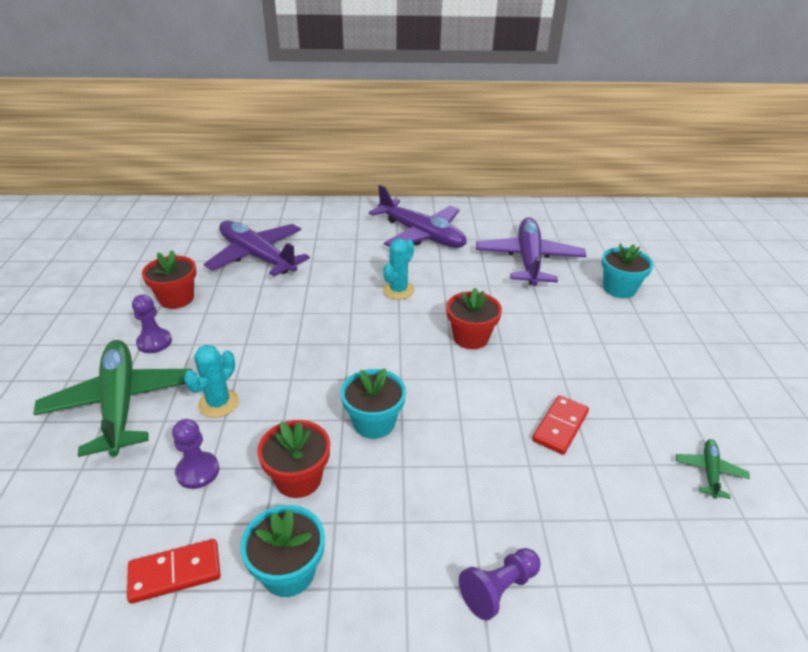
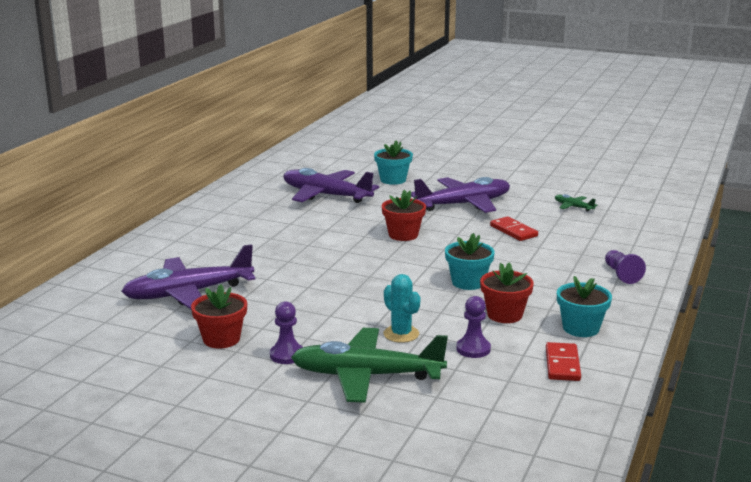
camera: 65 degrees left, 15 degrees down
(398, 290) = (316, 246): turquoise cactus -> none
(421, 234) = (239, 221): purple plane -> purple plane (463, 204)

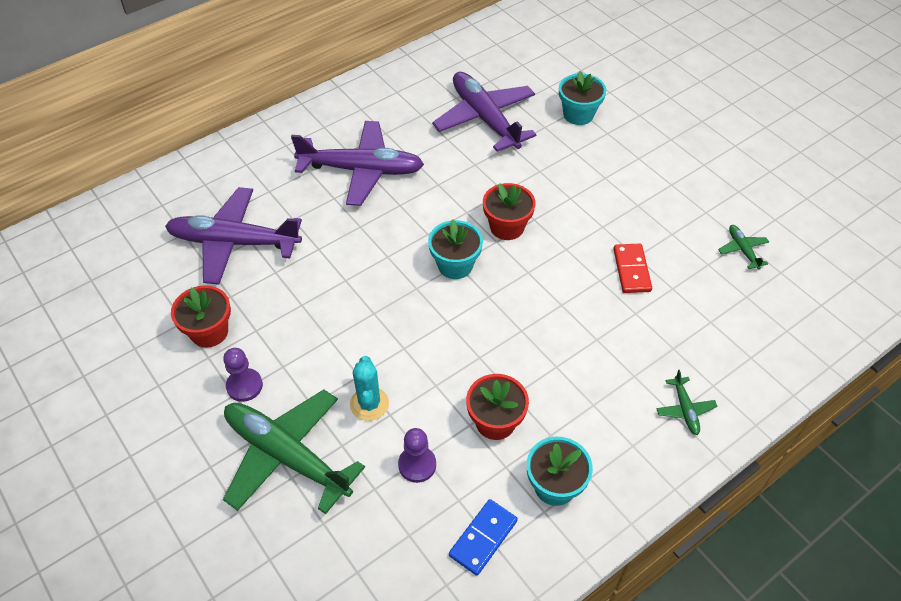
camera: 30 degrees right, 30 degrees up
(463, 204) = (617, 193): purple plane -> purple plane (361, 170)
(468, 282) = (504, 345): turquoise flower pot -> turquoise flower pot (455, 265)
(562, 364) = (483, 538): red domino -> blue domino
(621, 274) = (685, 409): purple pawn -> green plane

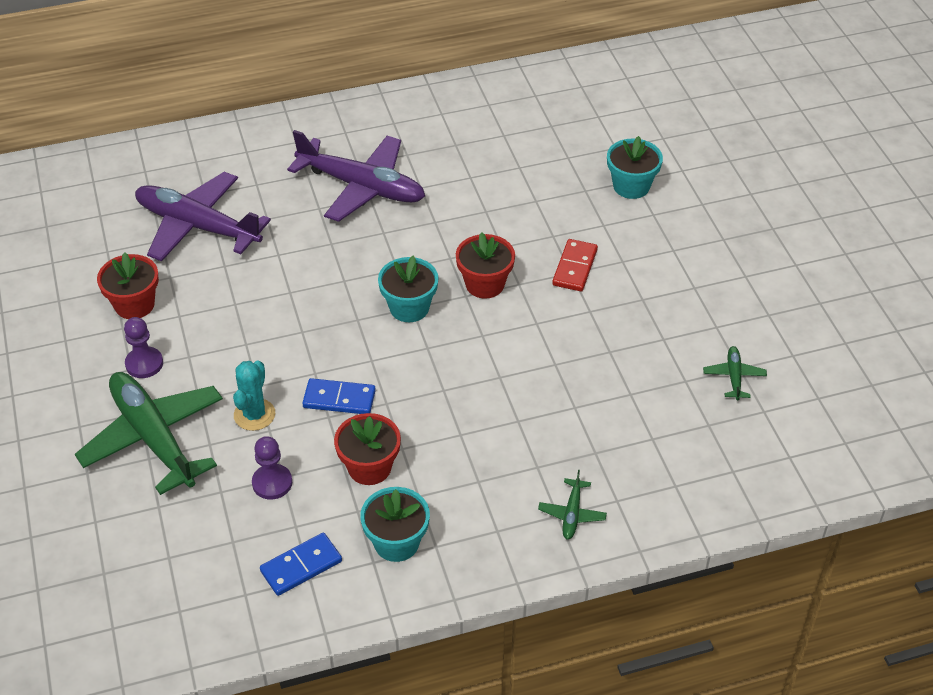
camera: 20 degrees right, 5 degrees down
(437, 366) = (339, 399): none -> blue domino
(485, 119) = (523, 165): purple plane -> none
(631, 270) = (595, 363): red domino -> red domino (574, 267)

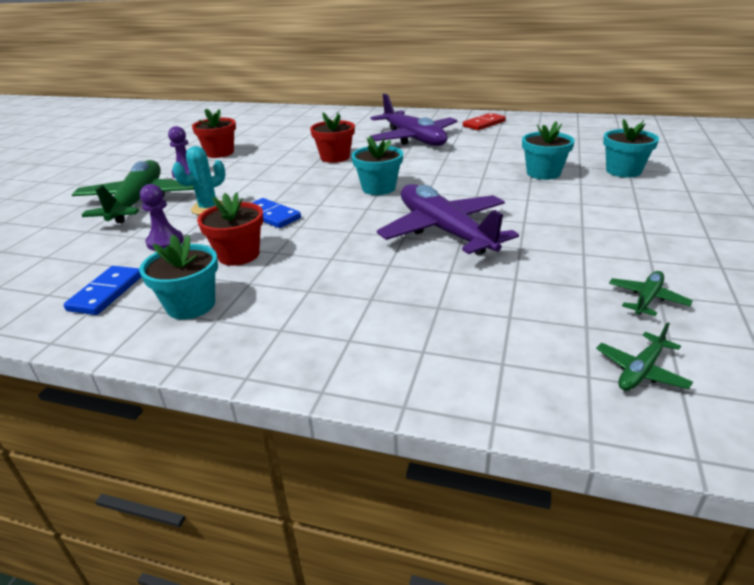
camera: 35 degrees right, 15 degrees down
(198, 226) = (297, 135): purple plane -> purple plane (444, 231)
(301, 566) = (106, 293): blue domino -> blue domino turned 75 degrees counterclockwise
(485, 284) = (448, 190): red flower pot -> red flower pot (335, 157)
(557, 217) = (543, 173): none -> turquoise flower pot
(572, 514) = (364, 344): green plane -> green plane (641, 371)
(574, 267) = (533, 197): red domino -> red domino (484, 124)

